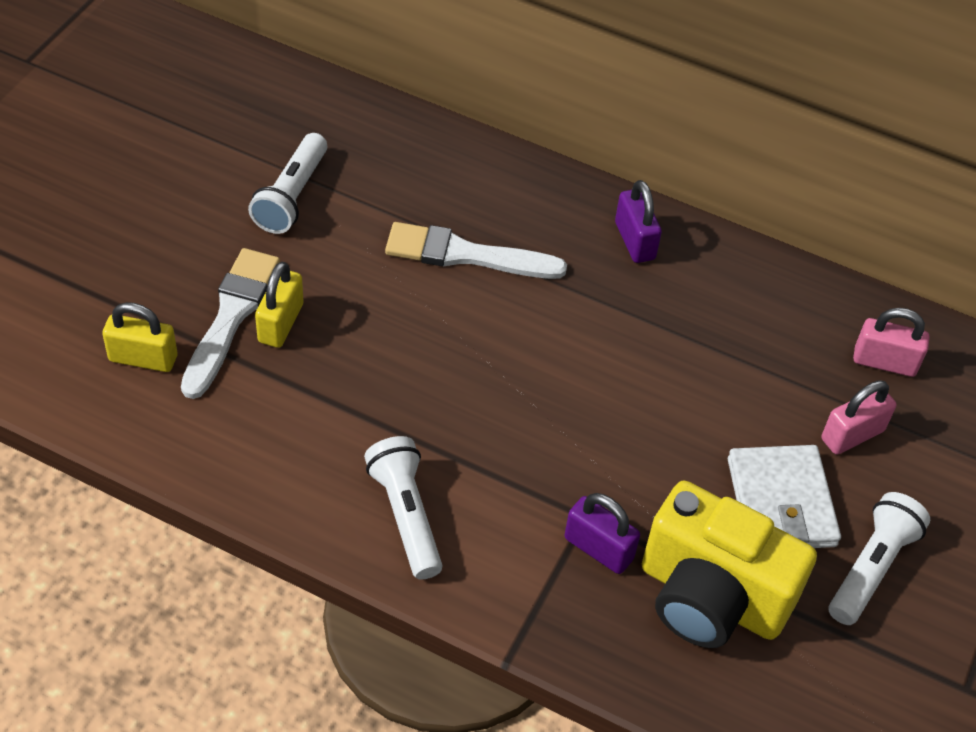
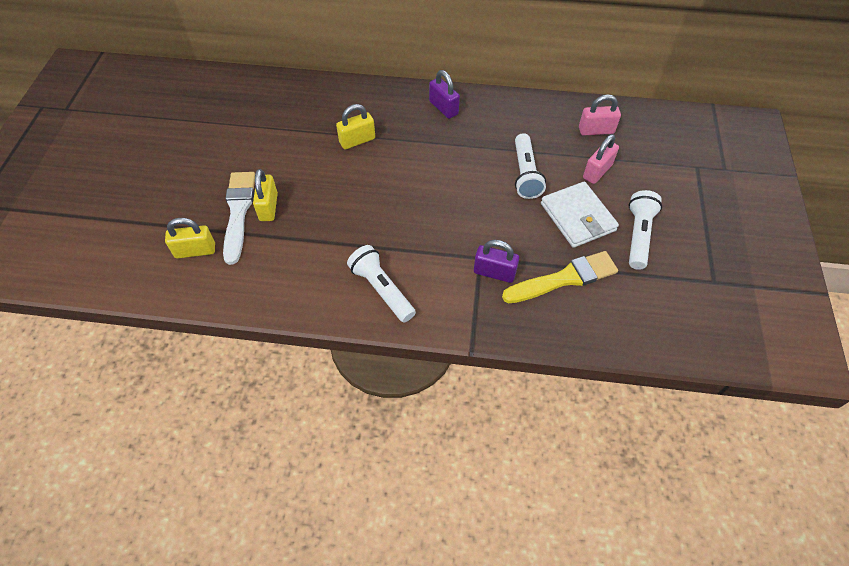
camera: 15 degrees left, 5 degrees up
(292, 196) = (248, 138): white flashlight -> white flashlight (525, 174)
(466, 255) = (357, 140): white brush -> yellow padlock
(710, 597) = (564, 278): yellow camera -> yellow brush

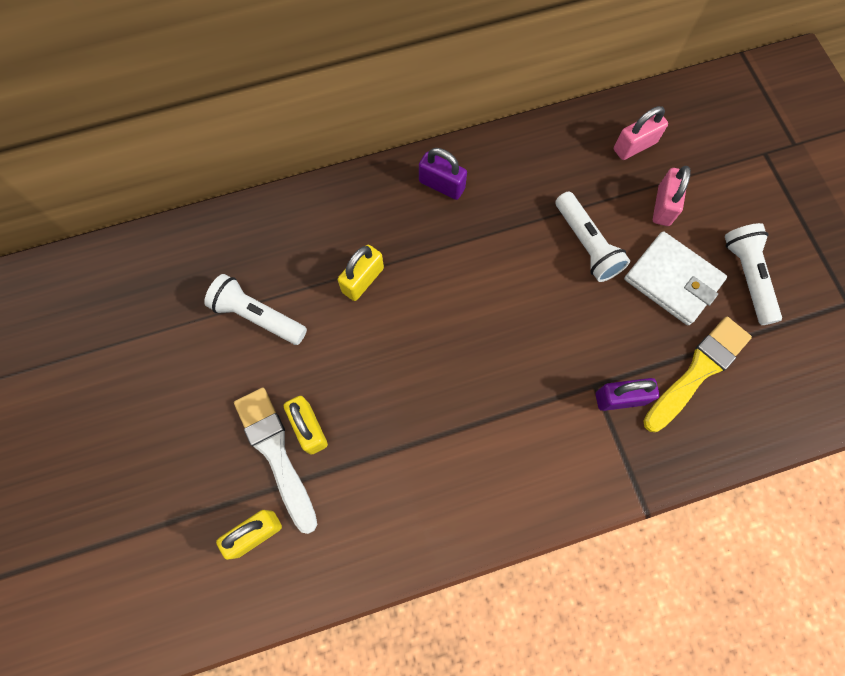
camera: 25 degrees left, 15 degrees up
(382, 289) = (509, 481): white flashlight -> white flashlight (258, 316)

